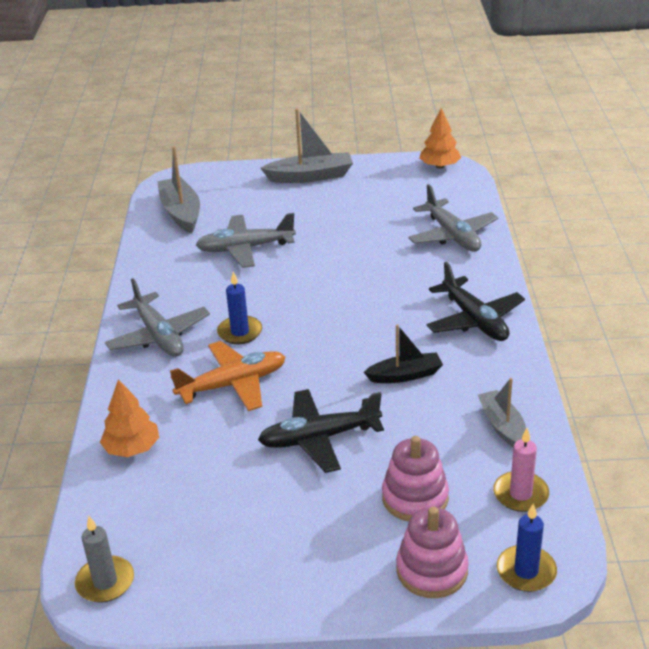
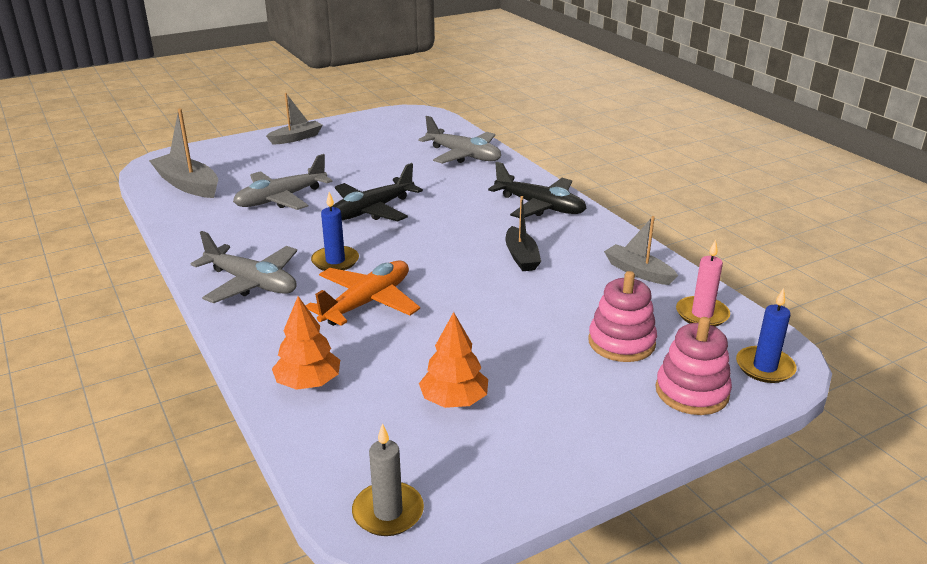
camera: 30 degrees left, 5 degrees down
(310, 176) = (296, 138): grey boat -> grey boat, size x0.66
(319, 438) = (491, 322): black plane -> black plane (372, 210)
(405, 375) = (521, 257): black boat -> black boat turned 120 degrees clockwise
(440, 166) = (407, 113): orange tree -> orange tree (454, 400)

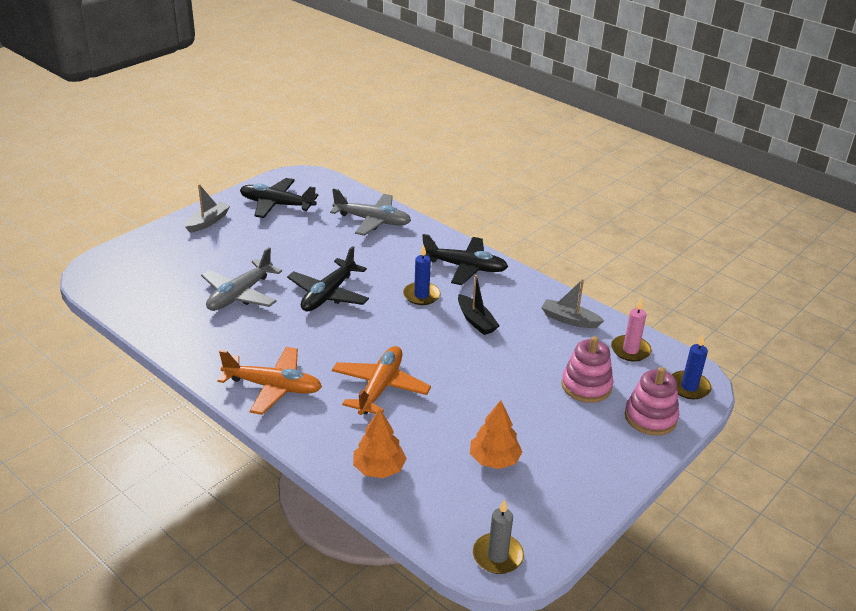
camera: 20 degrees left, 5 degrees up
(188, 185) = (141, 292): grey boat -> none
(251, 283) = (273, 387): grey plane -> orange plane
(335, 261) = (329, 352): blue candle -> blue candle (421, 295)
(374, 132) = (277, 204): none -> black plane

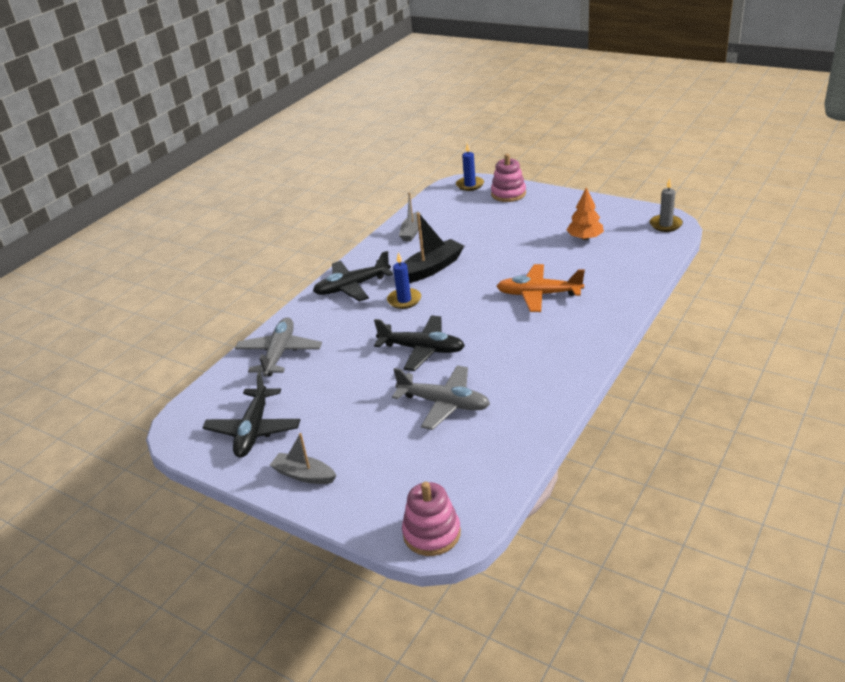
camera: 95 degrees left, 0 degrees up
(273, 387) = (569, 345): orange plane -> none
(379, 468) = (625, 277): orange tree -> none
(465, 267) = (352, 287): black plane -> black plane turned 120 degrees counterclockwise
(476, 321) = (431, 269): black boat -> black boat, size x1.52
(586, 386) = (488, 217): pink stacking toy -> pink stacking toy (431, 533)
(630, 350) = (439, 206): pink candle -> none

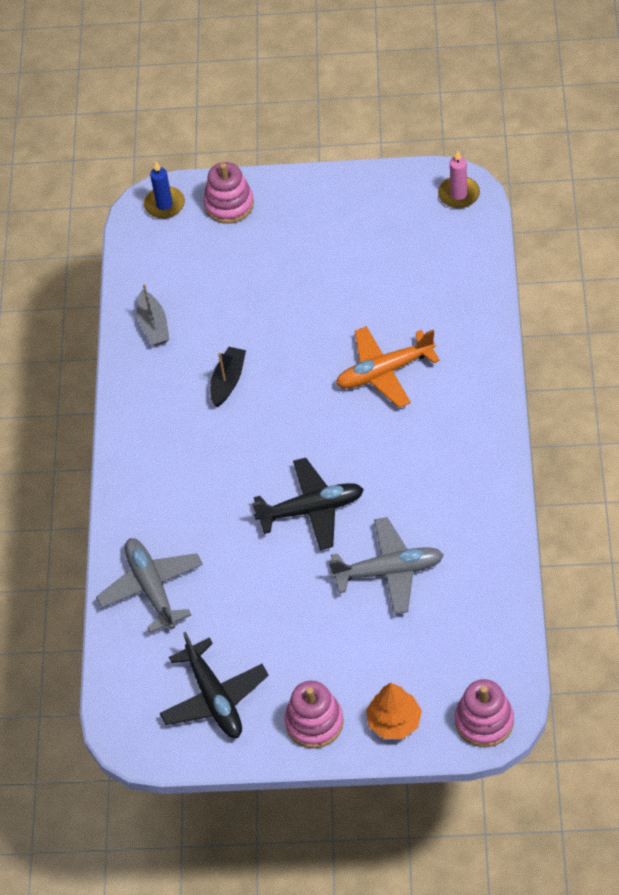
camera: 30 degrees left, 20 degrees up
(304, 475) = (314, 722): grey boat -> pink stacking toy
(352, 287) = (153, 450): black plane -> none
(404, 300) = (234, 445): blue candle -> none
(431, 269) = (228, 381): black boat -> black boat, size x0.66
(585, 238) = (378, 254): orange tree -> orange tree (394, 721)
(665, 225) = (458, 194): grey candle -> pink candle

